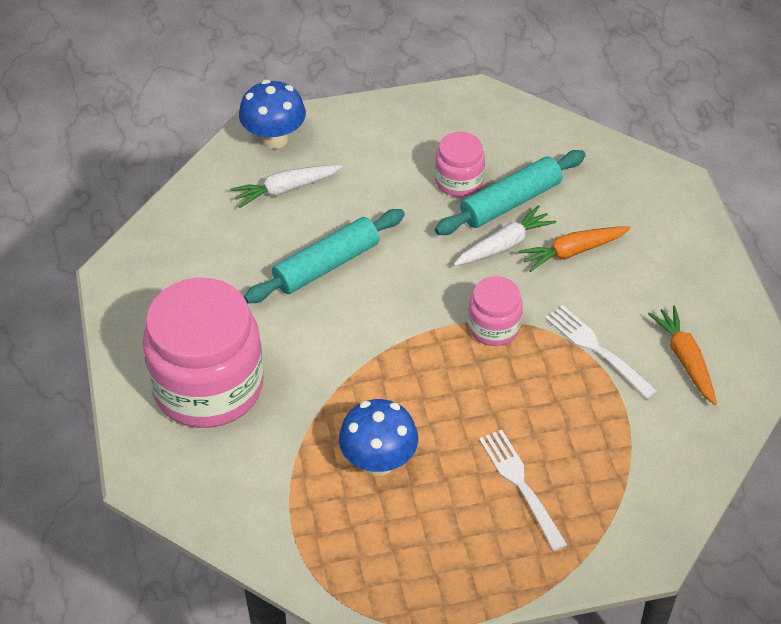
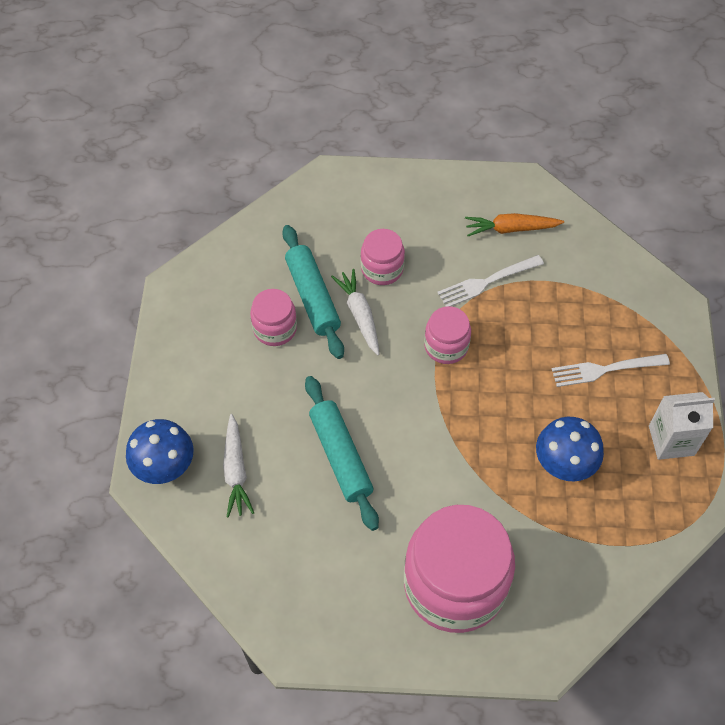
camera: 75 degrees left, 10 degrees up
(446, 567) = (671, 440): none -> white carton
(573, 252) = (382, 269): orange carrot -> pink jar

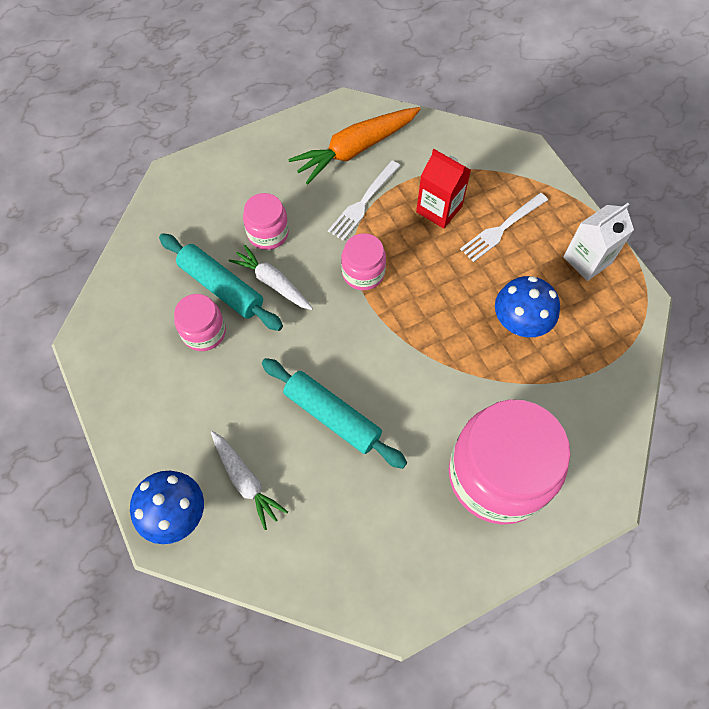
camera: 30 degrees left, 5 degrees up
(511, 229) = (356, 149): orange carrot -> orange carrot, size x1.57
(555, 322) = (439, 209): none -> red carton

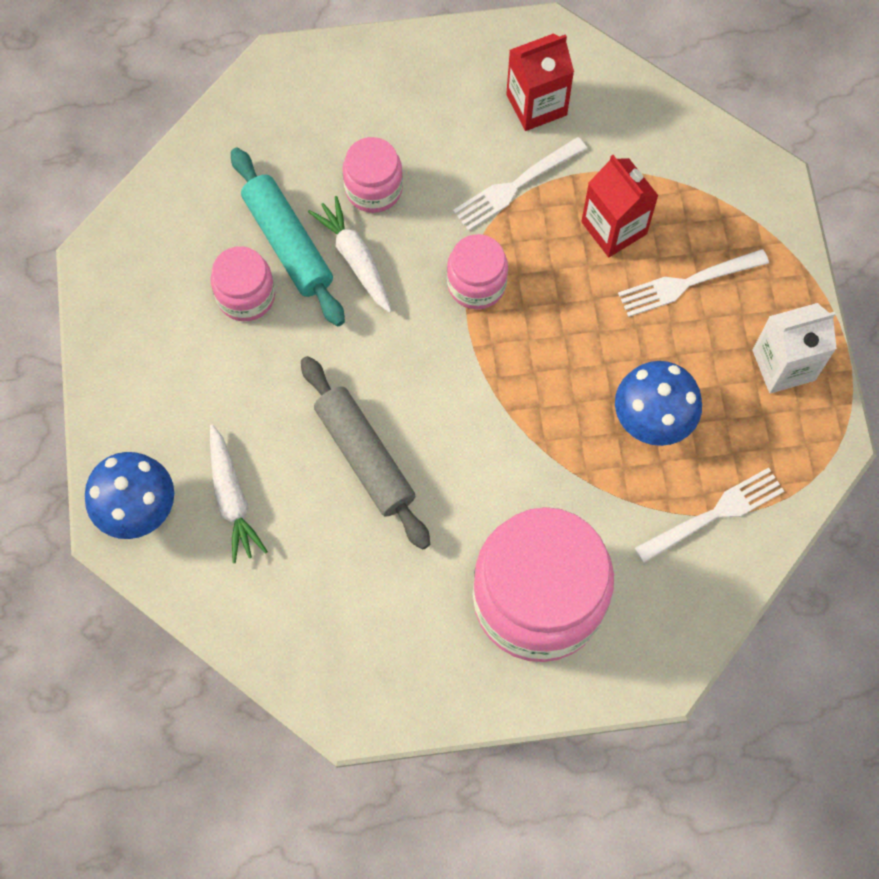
camera: 20 degrees right, 5 degrees up
(332, 416) = (365, 457): turquoise rolling pin -> grey rolling pin
(356, 149) = (536, 105): orange carrot -> red carton
(589, 372) = (714, 514): none -> white fork

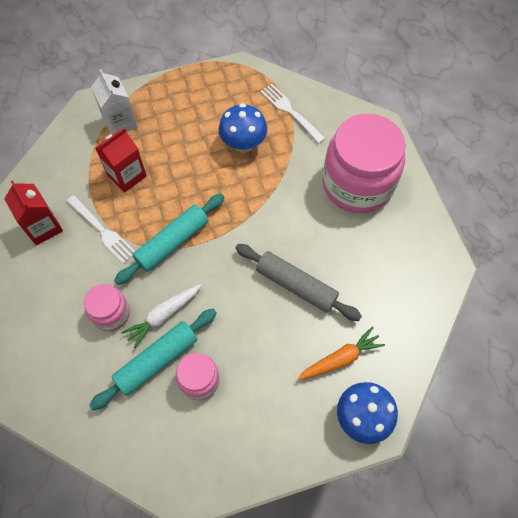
camera: 100 degrees left, 5 degrees down
(232, 498) = (340, 358): white carrot -> orange carrot
(365, 457) = (296, 285): grey rolling pin -> grey rolling pin turned 75 degrees clockwise
(476, 284) = (172, 242): pink jar -> turquoise rolling pin
(687, 283) = (158, 136): white fork -> none
(783, 365) = (201, 90): white carton -> white carton (120, 122)

